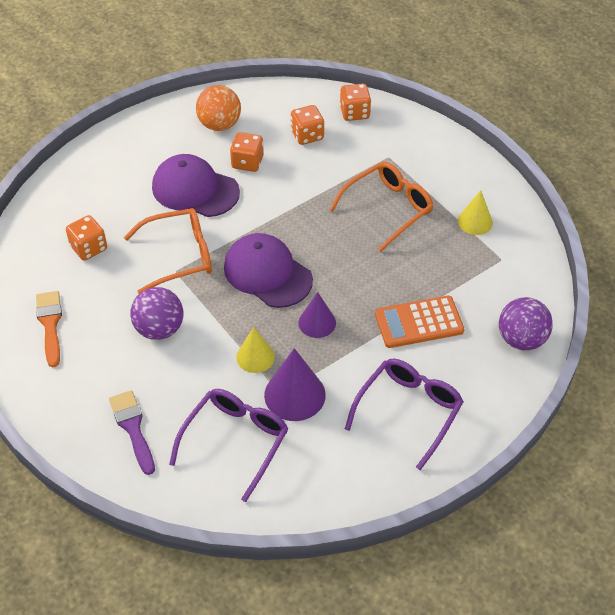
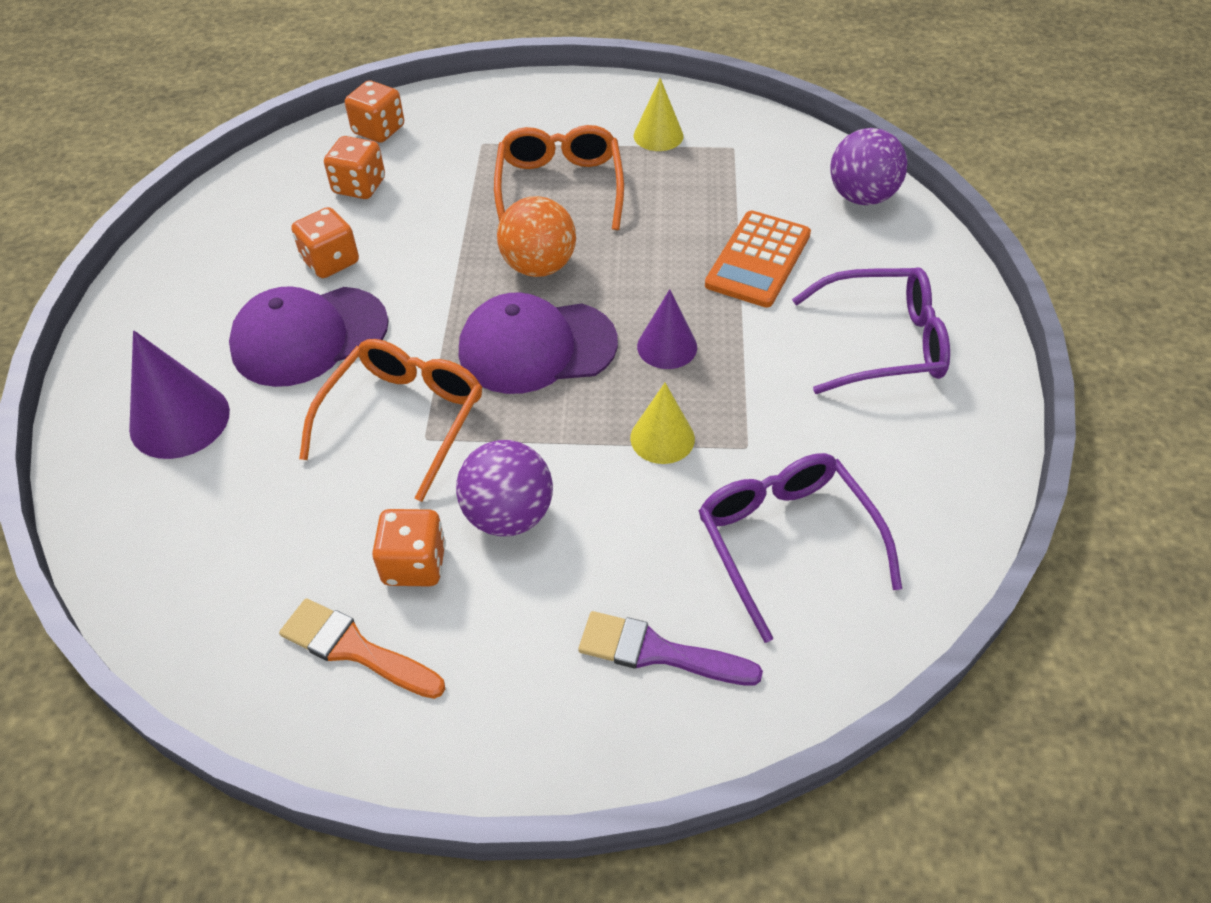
camera: 50 degrees left, 0 degrees up
(89, 248) = (266, 514): orange dice -> orange dice (414, 564)
(219, 125) = (232, 250): orange ball -> orange ball (539, 266)
(294, 395) = (763, 434): purple cone -> purple cone (179, 420)
(409, 411) = (883, 343): purple glasses -> purple glasses turned 105 degrees clockwise

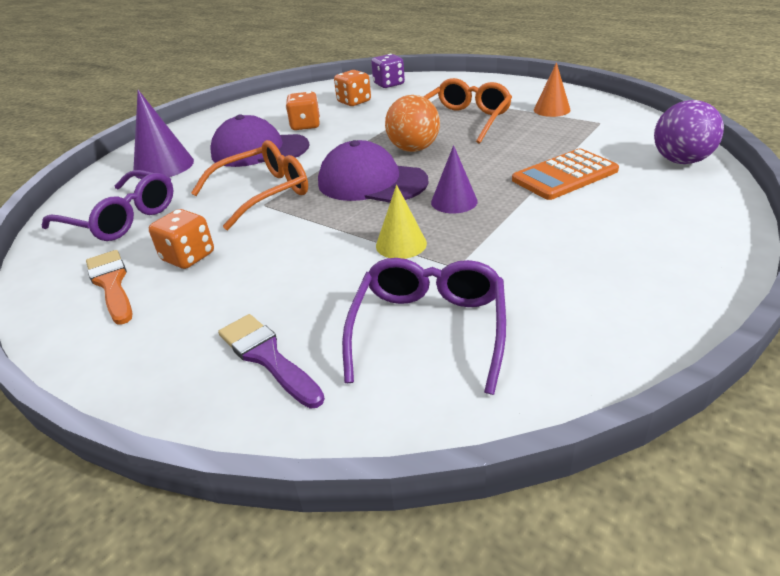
camera: 35 degrees right, 15 degrees down
(379, 130) = (389, 84): orange dice -> purple dice
(508, 515) = (264, 252): purple ball -> none
(658, 135) = (552, 110): yellow cone -> orange cone
(883, 343) = (626, 240): purple glasses -> purple glasses (121, 218)

